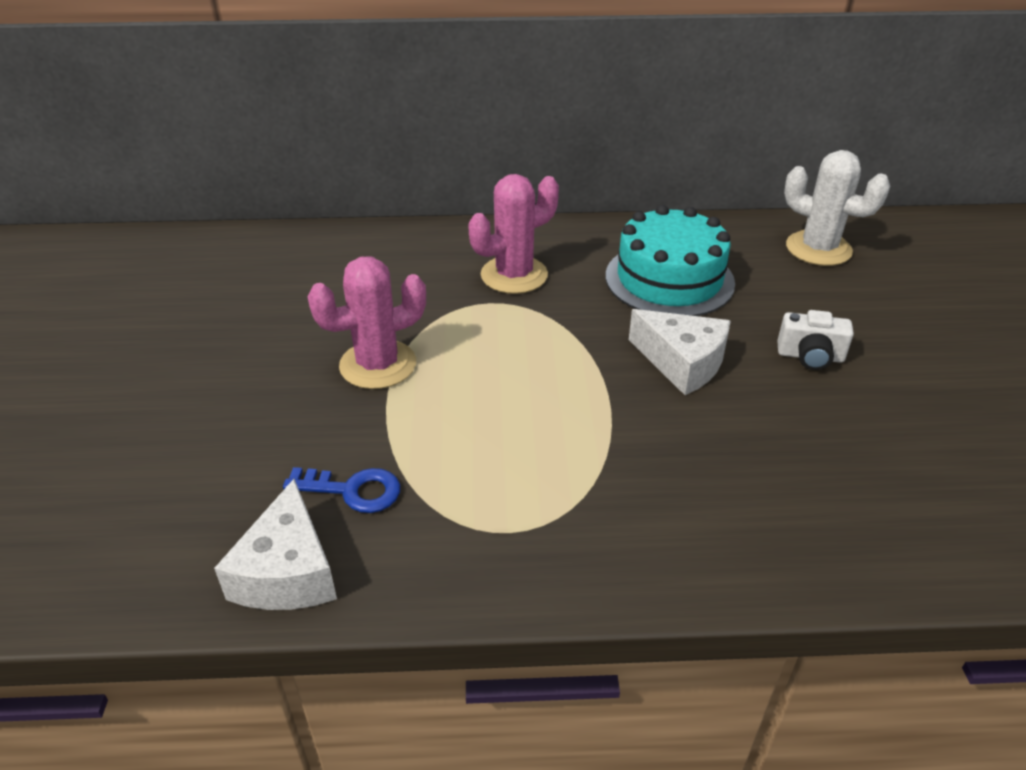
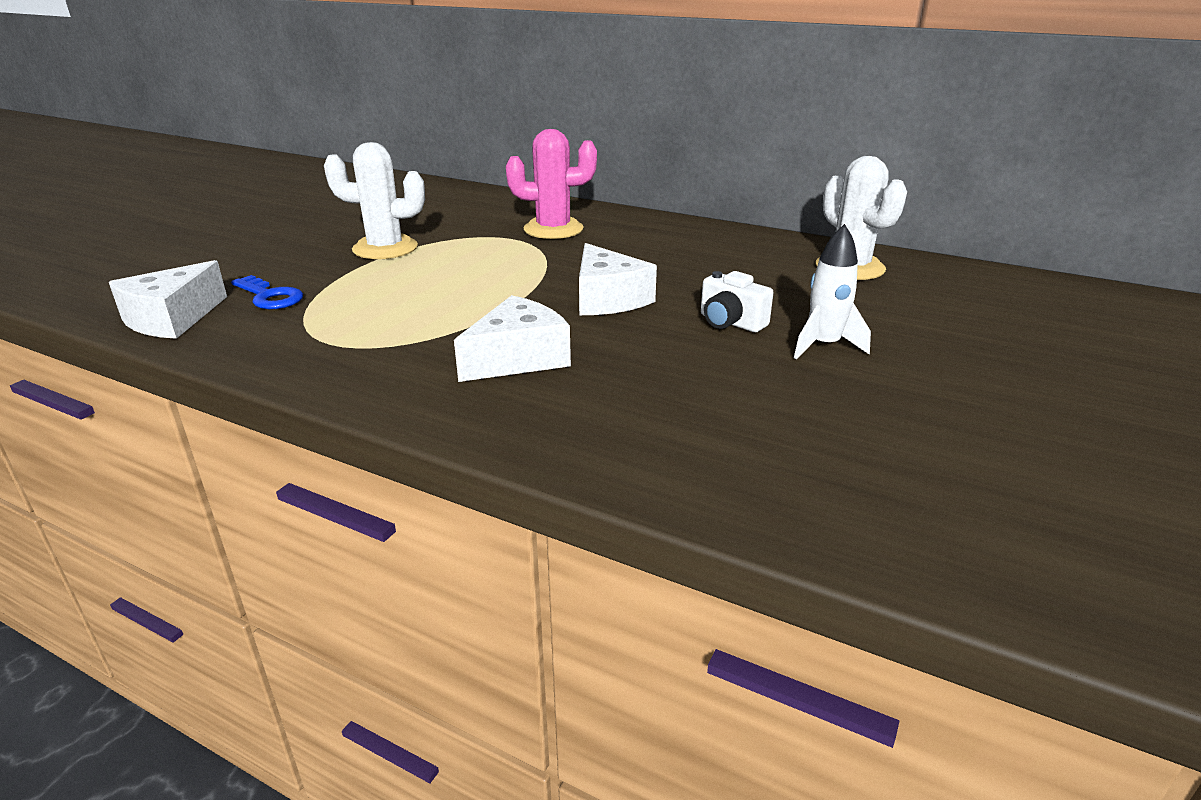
camera: 30 degrees right, 10 degrees down
(378, 365) = (385, 248): pink cactus -> white cactus
(669, 279) = (676, 256): turquoise cake -> none
(703, 475) = (518, 358): none -> white cheese
(903, 359) = (824, 346): none -> white rocket

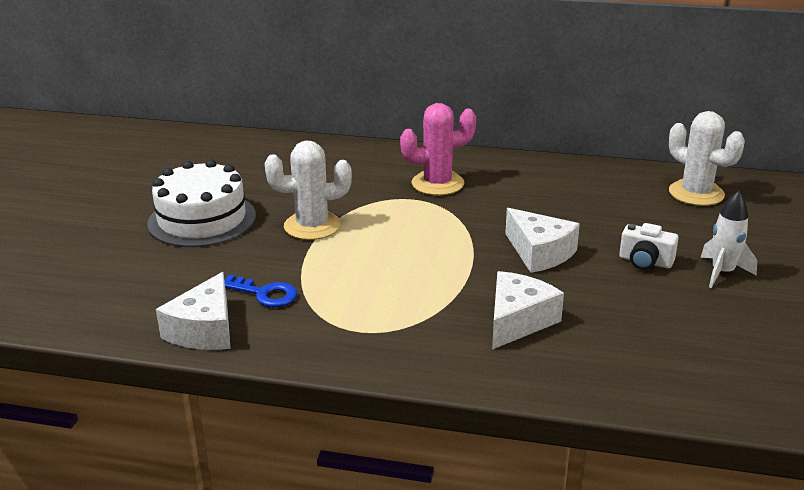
camera: 15 degrees left, 0 degrees up
(285, 232) = (202, 219): none -> white cake

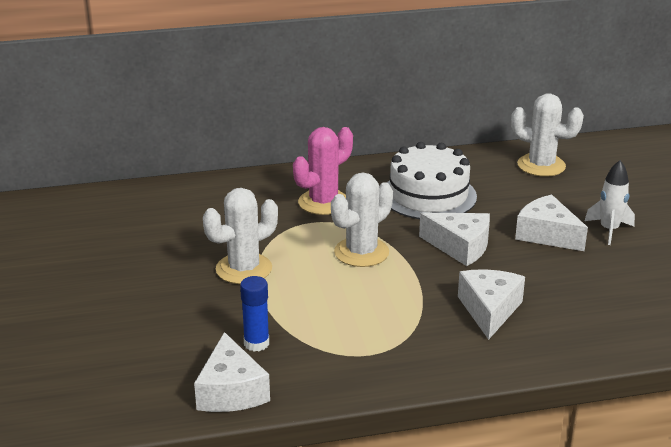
camera: 25 degrees left, 0 degrees up
(202, 219) = (130, 288): white cake -> white cake (428, 195)
(264, 294) = (256, 343): blue key -> blue glue stick
(434, 236) = (361, 252): none -> white cactus
(645, 262) = (547, 234): white camera -> white cheese

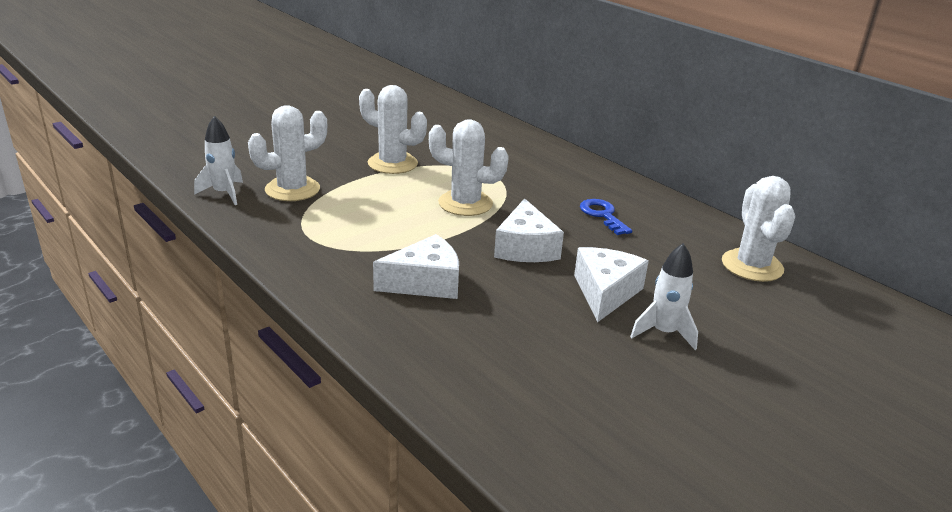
camera: 60 degrees right, 0 degrees up
(231, 391) = (224, 193): white cheese -> white rocket
(256, 343) = (292, 189): blue glue stick -> white cactus
(323, 202) = (529, 172): pink cactus -> none
(428, 195) = (602, 215): white cake -> blue key

